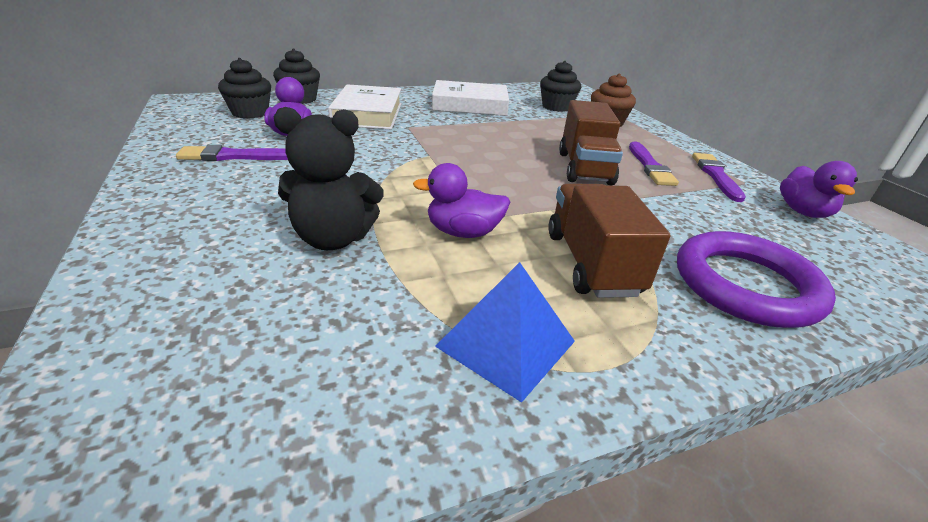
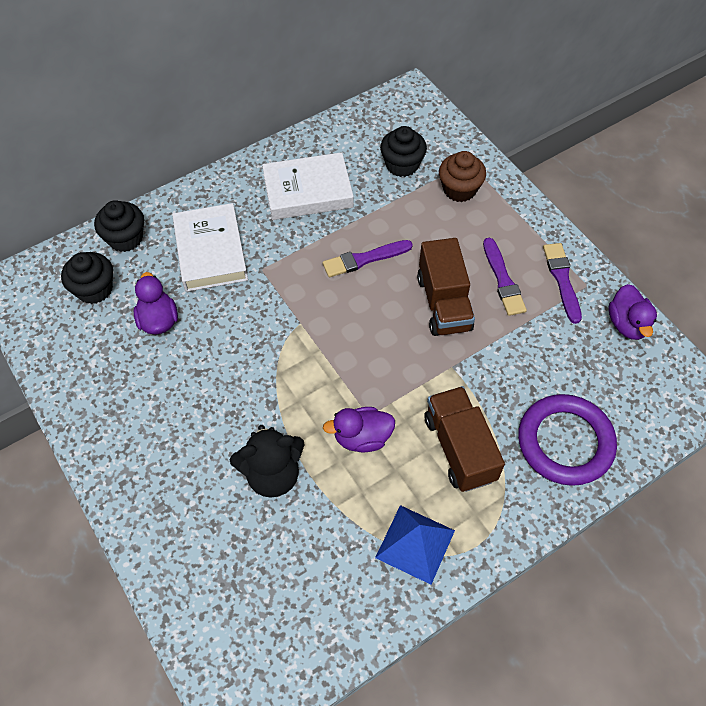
camera: 10 degrees left, 25 degrees up
(234, 156) = (132, 381): purple brush -> purple brush (364, 259)

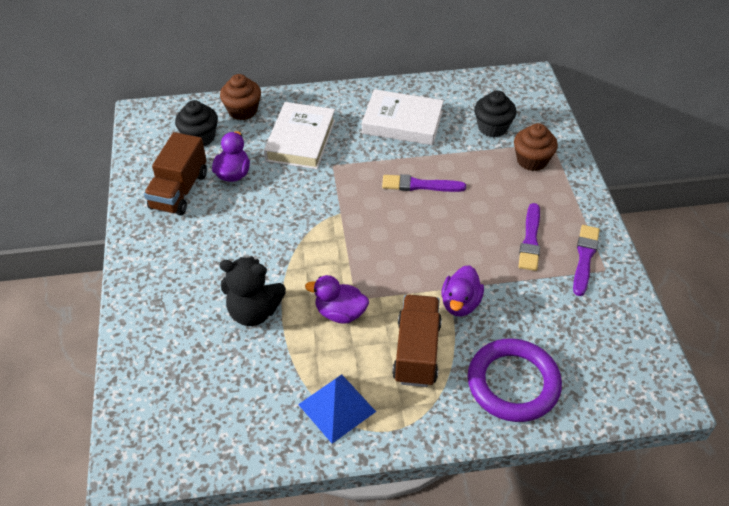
camera: 25 degrees right, 10 degrees down
(125, 238) = (243, 111): black cupcake -> brown cupcake
(444, 303) = (468, 239): brown truck -> brown truck (179, 191)
(627, 324) = (626, 313): purple duck -> purple duck (460, 303)

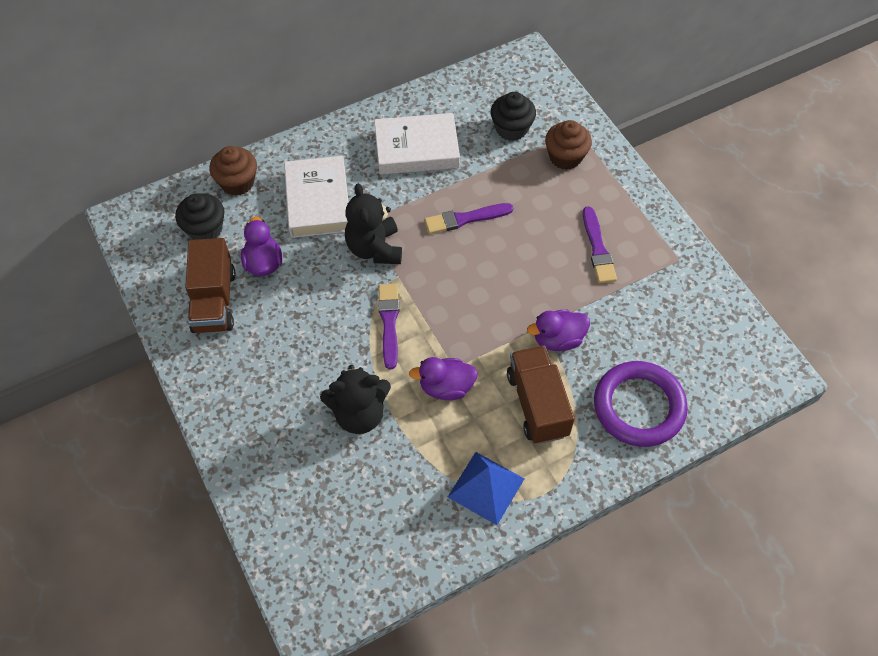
camera: 20 degrees left, 10 degrees up
(330, 187) = (374, 248): none -> black teddy bear
(460, 303) = (558, 339): purple duck -> purple duck turned 75 degrees clockwise
(584, 258) = (655, 252): purple brush -> purple brush (389, 322)

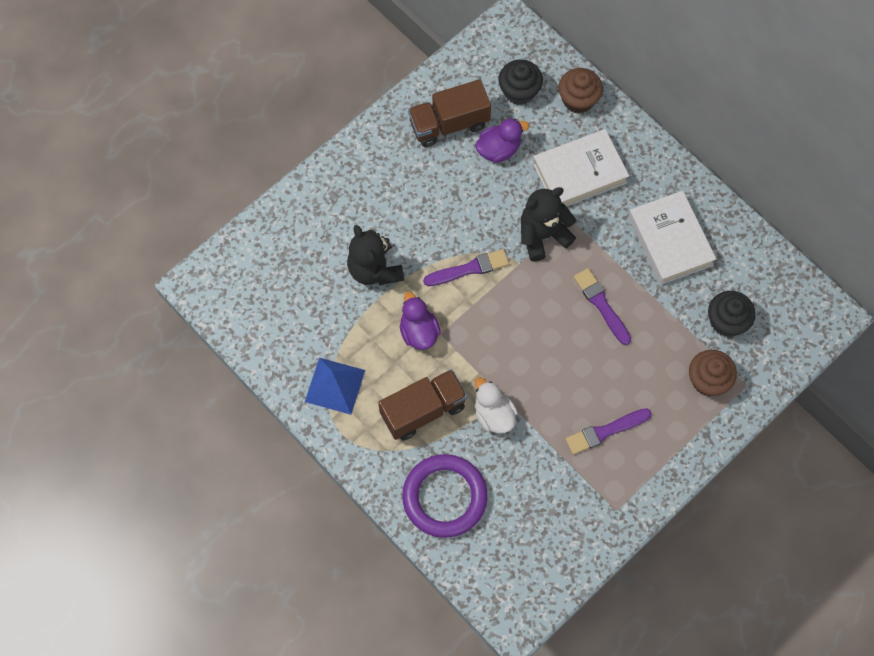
camera: 75 degrees right, 10 degrees up
(558, 339) = (493, 415): purple duck -> white duck

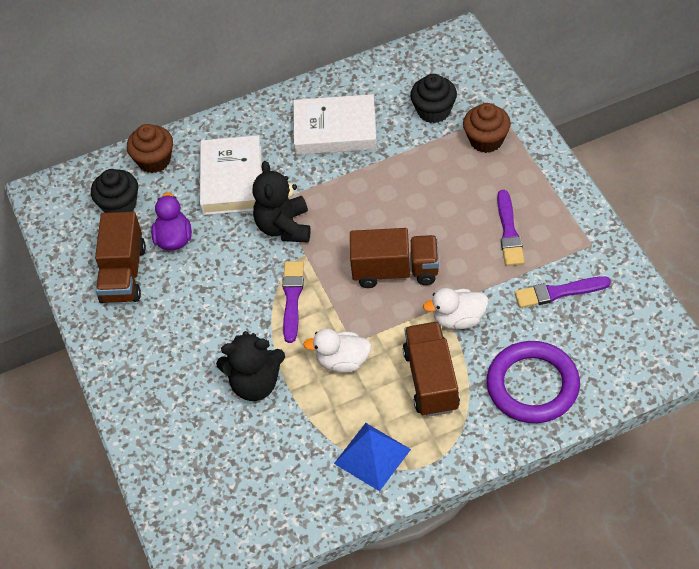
camera: 65 degrees left, 15 degrees down
(419, 332) = (342, 361): purple duck -> white duck
(527, 345) = (395, 271): none -> brown truck
(601, 304) = (377, 200): purple brush -> purple brush (558, 292)

